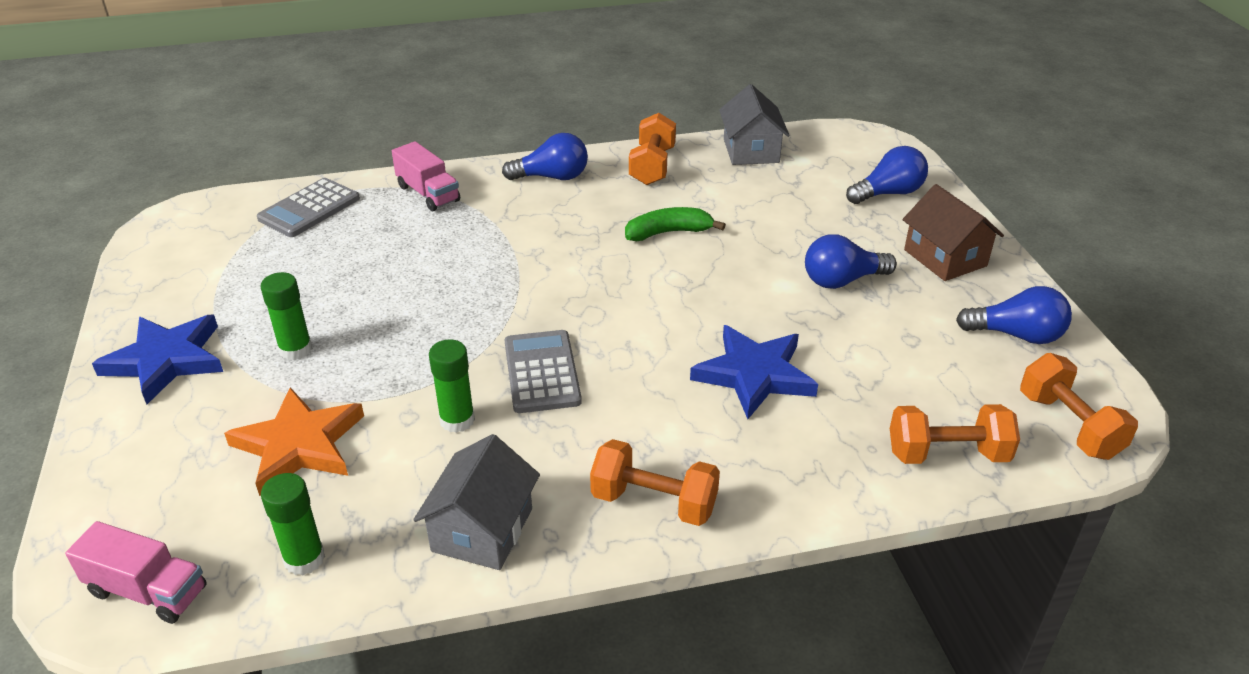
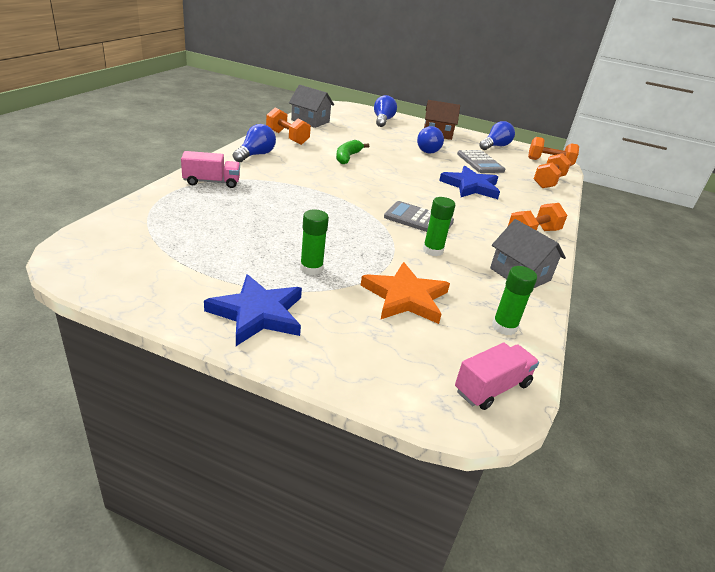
camera: 60 degrees left, 5 degrees down
(309, 209) = (159, 214): grey calculator -> grey calculator (480, 162)

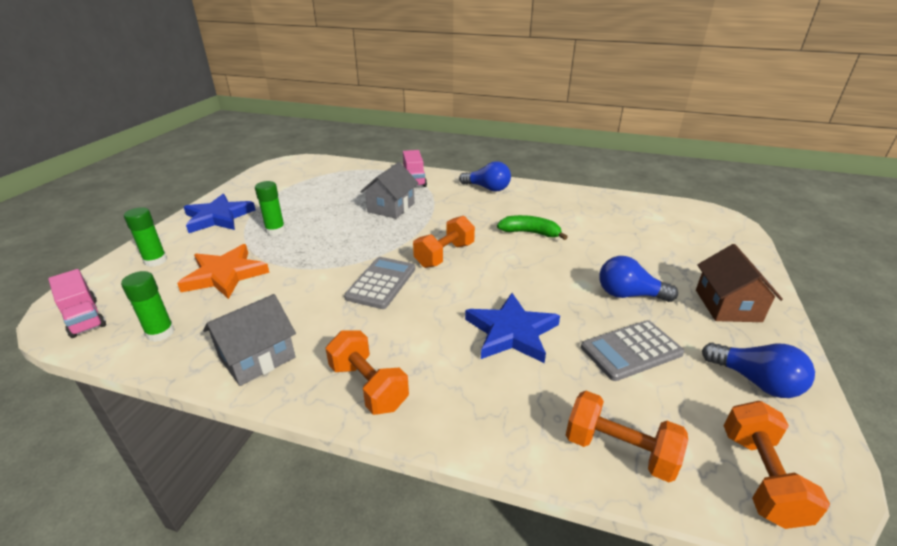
camera: 90 degrees right, 0 degrees up
(287, 137) = (552, 197): orange dumbbell -> orange dumbbell (444, 255)
(310, 121) = (625, 204): grey house -> grey house (391, 207)
(383, 120) = (710, 252): blue light bulb -> none
(432, 250) = (310, 292): green glue stick -> green glue stick (155, 261)

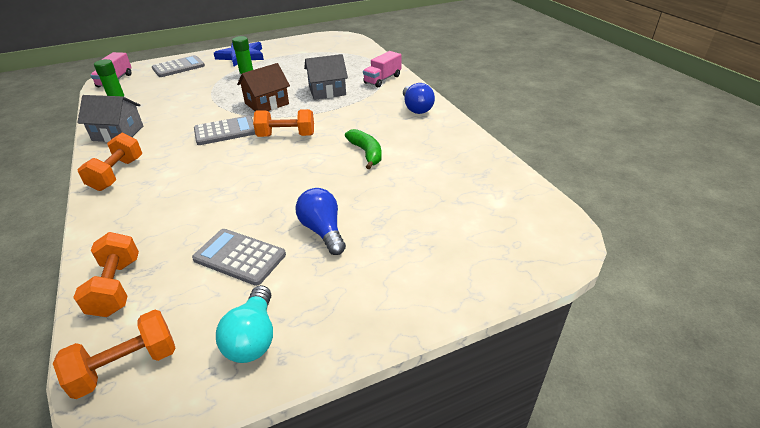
camera: 50 degrees right, 5 degrees up
(155, 261) = (178, 67): green glue stick -> grey calculator
(225, 275) = (184, 88): orange star -> none
(511, 332) = (215, 198): blue star -> none
(727, 305) = (368, 291): brown house -> brown house (267, 104)
(755, 381) = (253, 337): blue light bulb -> turquoise light bulb

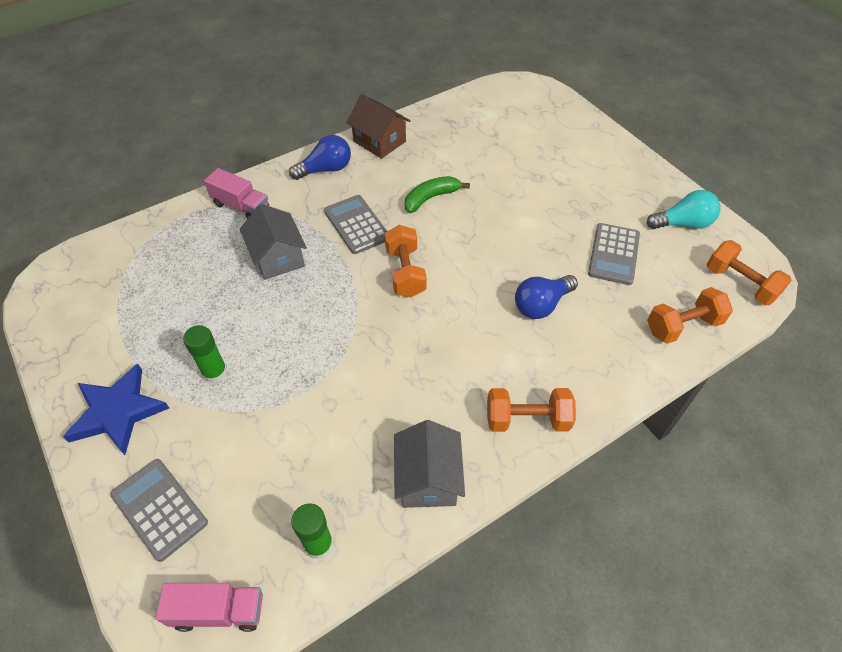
camera: 100 degrees left, 15 degrees up
(225, 131) = (403, 339): grey calculator -> grey calculator (356, 225)
(267, 104) = (319, 316): brown house -> brown house (379, 141)
(323, 231) = (561, 209): blue light bulb -> blue light bulb (541, 305)

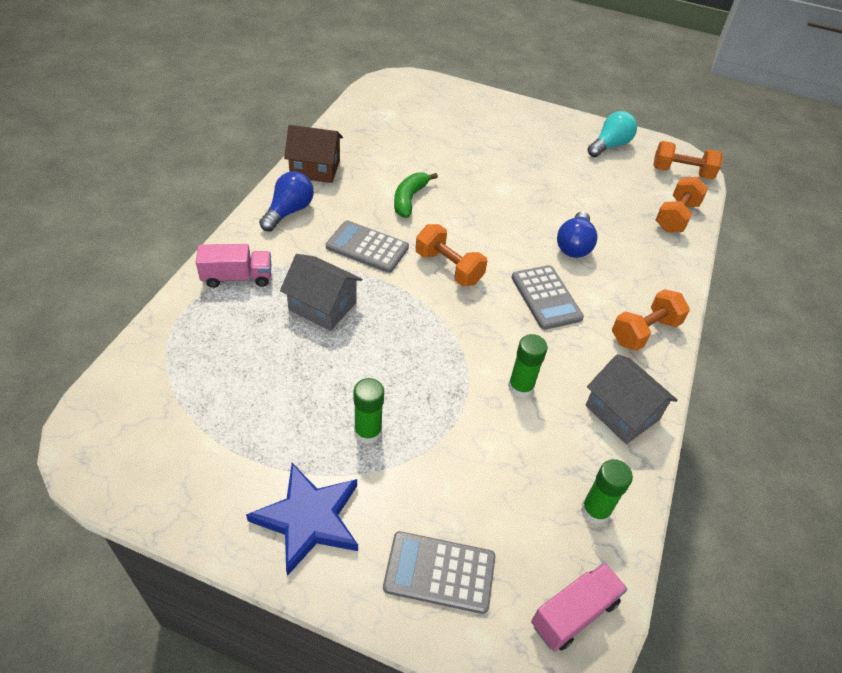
camera: 40 degrees left, 5 degrees down
(363, 404) = (520, 387): none -> green glue stick
(613, 254) = (586, 186): grey calculator -> grey calculator (546, 297)

